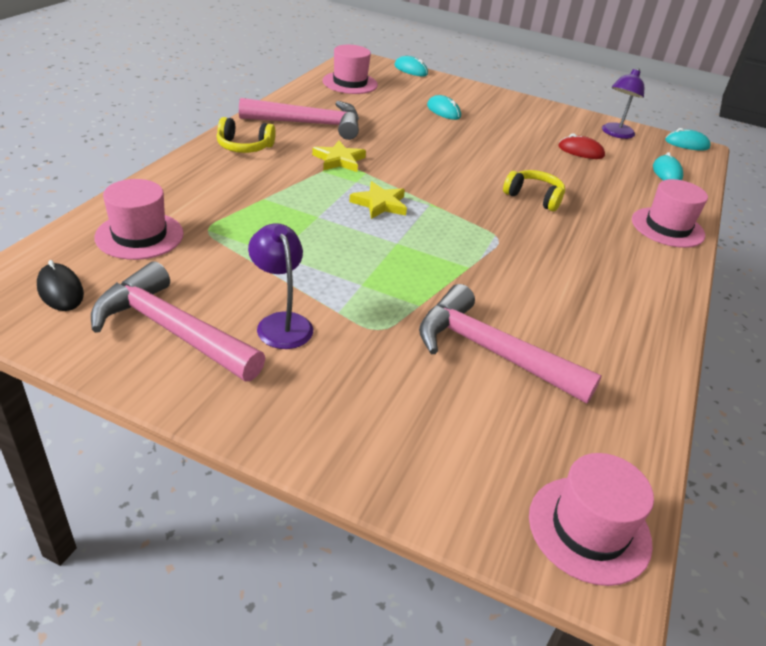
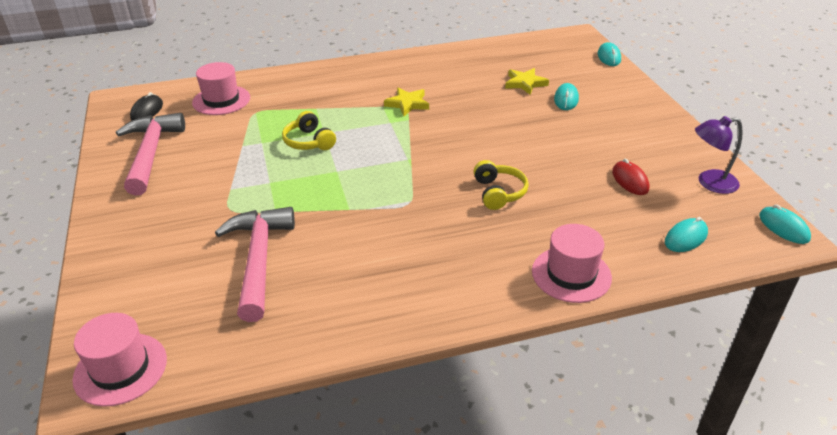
camera: 55 degrees right, 0 degrees up
(244, 147) = (365, 72): yellow headphones -> yellow headphones (309, 141)
(281, 323) = (196, 178): purple lamp -> none
(310, 124) = (437, 72): pink hammer -> none
(350, 83) = (530, 52): pink hat -> none
(380, 204) = (375, 143): yellow star -> yellow star (525, 83)

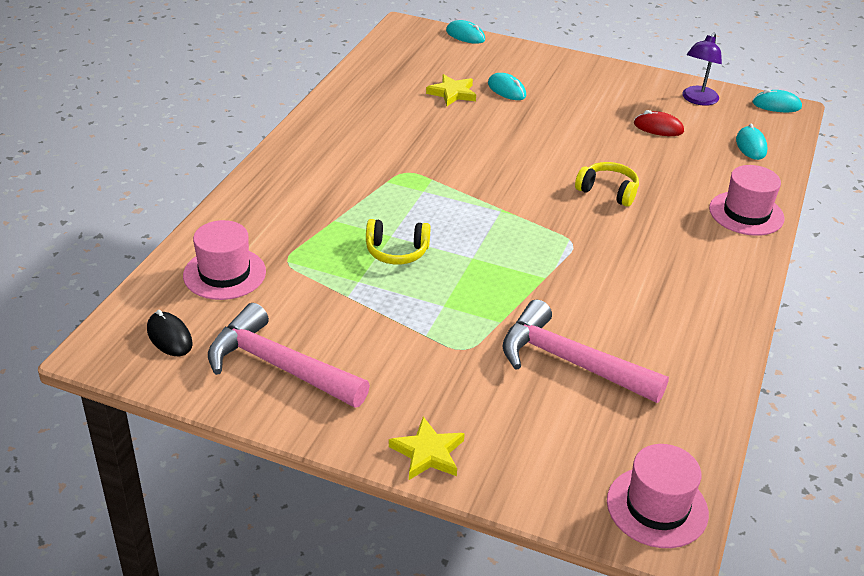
camera: 55 degrees left, 0 degrees up
(407, 104) = (402, 166): yellow star -> yellow star (428, 453)

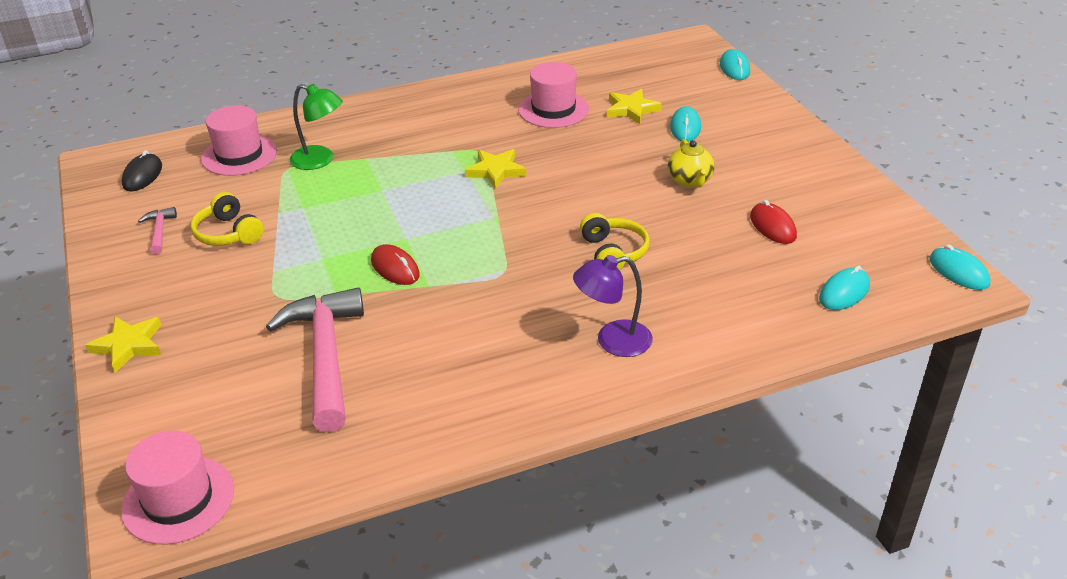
camera: 50 degrees right, 0 degrees up
(278, 366) = (159, 231): pink hammer -> pink hammer, size x0.43
(301, 241) = (320, 160): none -> green lamp
(396, 251) = (364, 203): yellow headphones -> yellow headphones (228, 233)
(444, 180) = (496, 171): none -> yellow star
(503, 280) = (395, 268): none -> red mouse
(570, 123) = (690, 181): none -> yellow teapot
(697, 100) = (869, 223): purple lamp -> purple lamp (612, 341)
(746, 213) = (711, 346): pink hat -> pink hat (553, 109)

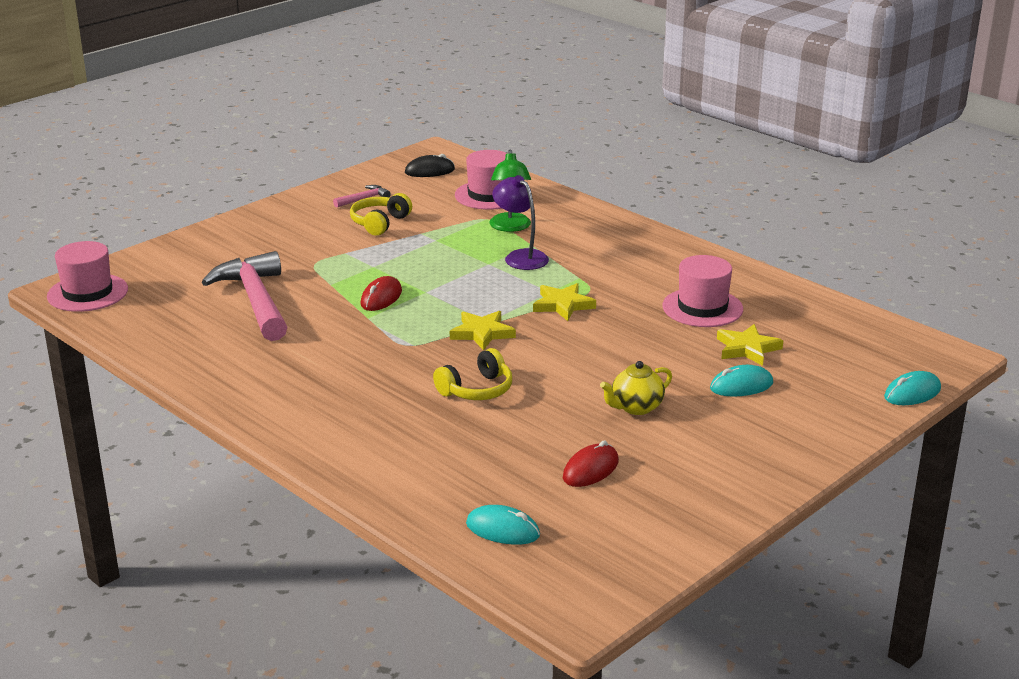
camera: 65 degrees right, 10 degrees down
(129, 345) = (228, 230): yellow star -> yellow star (482, 333)
(325, 356) = (255, 300): pink hammer -> pink hammer turned 75 degrees counterclockwise
(612, 341) = (345, 415): purple lamp -> purple lamp (520, 257)
(958, 272) = (596, 603): turquoise mouse -> none

